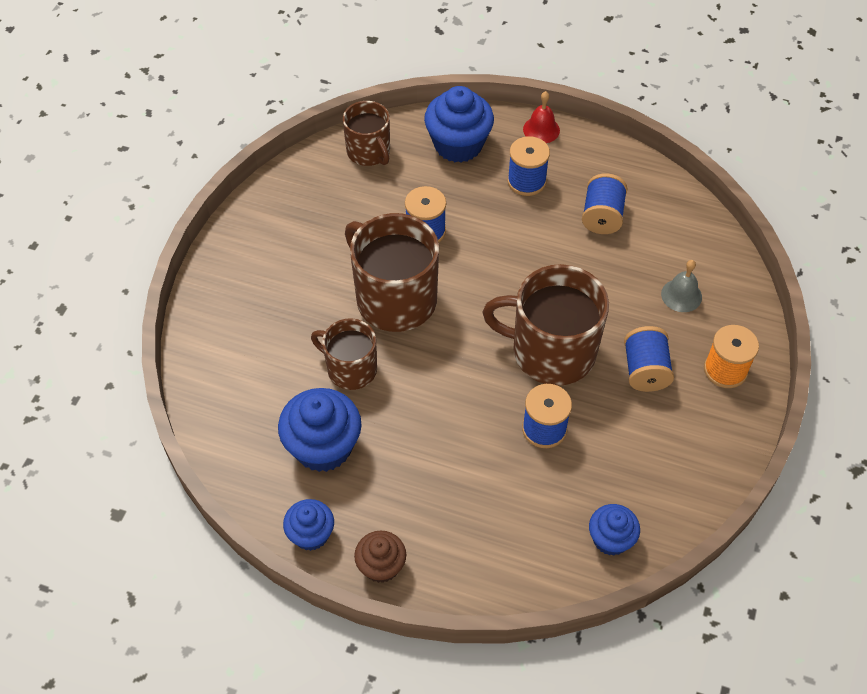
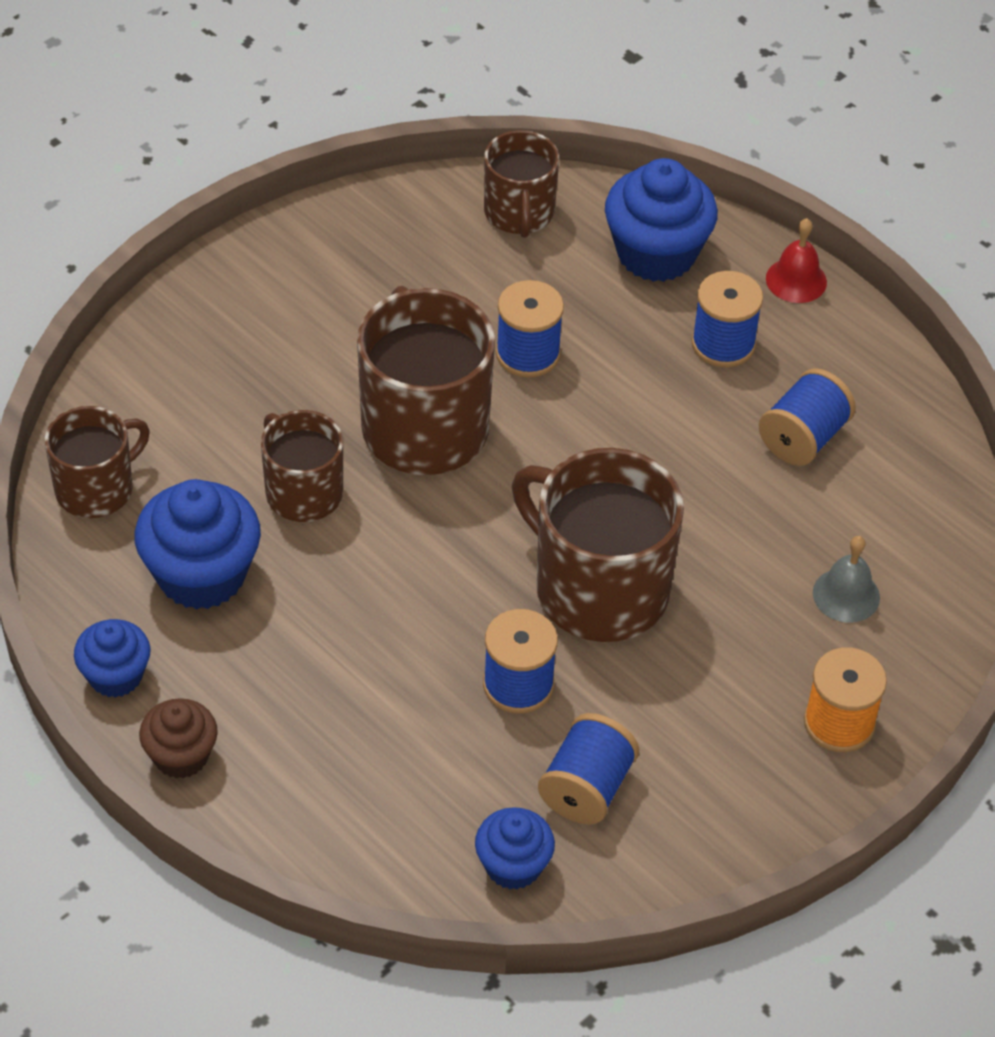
camera: 25 degrees right, 5 degrees down
(227, 422) = (96, 488): none -> brown mug
(645, 370) = (718, 672): blue spool -> blue spool (586, 788)

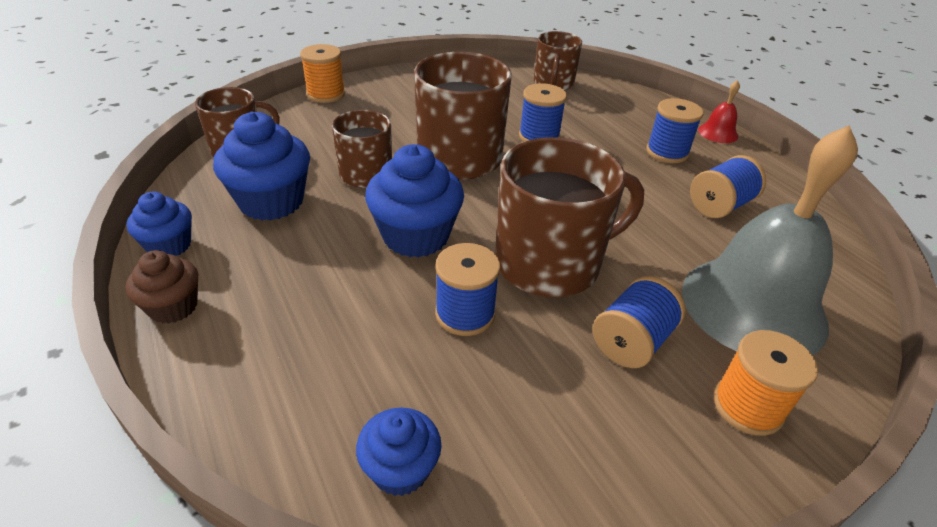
camera: 15 degrees right, 10 degrees down
(156, 331) = (326, 94): none -> orange spool
(586, 788) = (496, 410): blue spool -> blue spool (632, 341)
(598, 589) = (550, 263): brown mug -> brown mug turned 105 degrees clockwise
(656, 253) = (630, 109): blue cupcake -> blue cupcake (416, 236)
(846, 595) = (753, 306): grey bell -> grey bell, size x2.50

